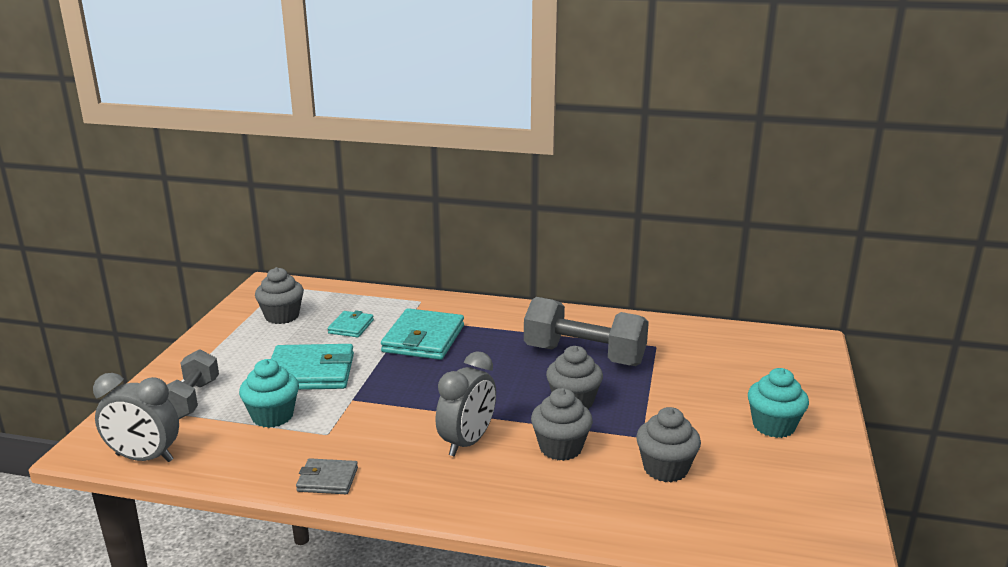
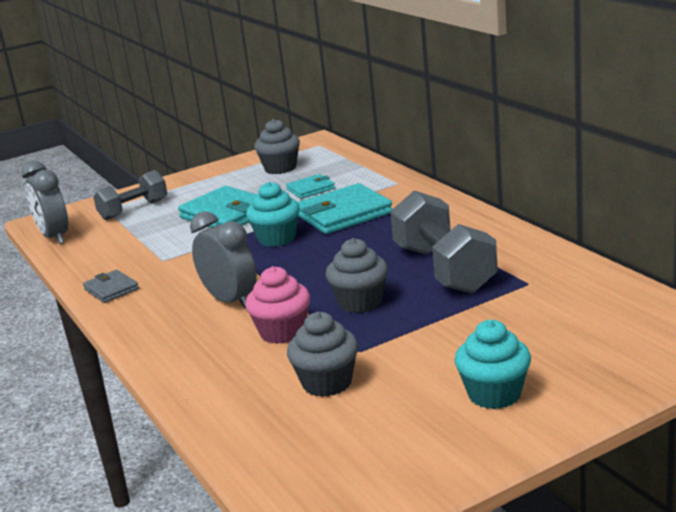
camera: 50 degrees right, 0 degrees up
(272, 416) = (155, 236): turquoise cupcake -> turquoise cupcake (277, 238)
(467, 442) = (230, 301): grey clock -> grey clock turned 120 degrees counterclockwise
(560, 448) = (282, 332): grey cupcake -> pink cupcake

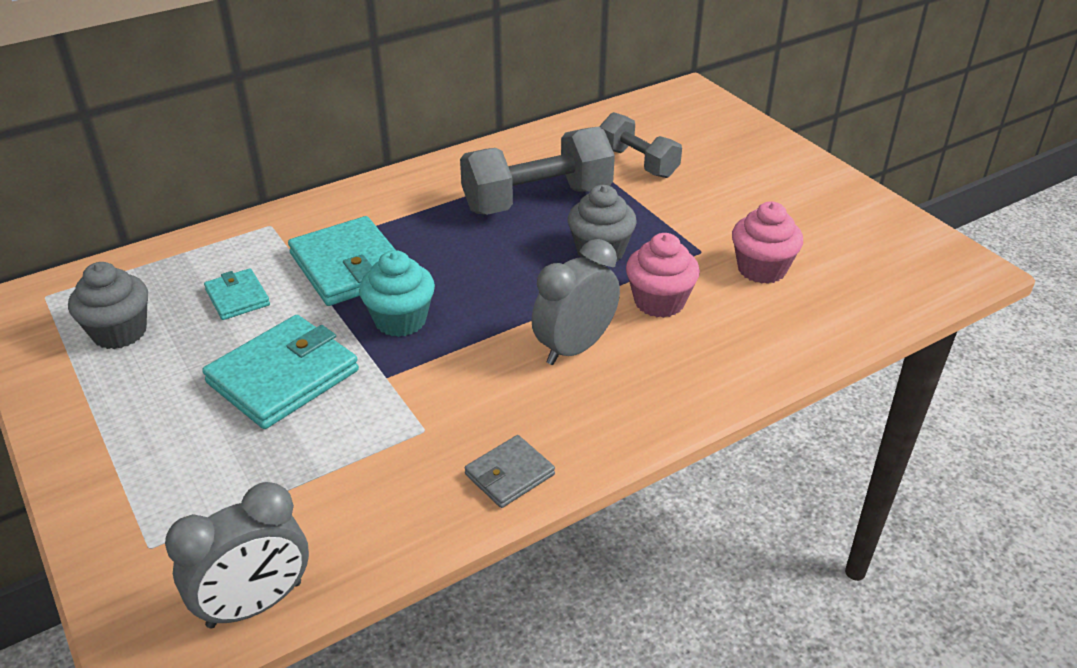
camera: 95 degrees left, 15 degrees up
(134, 210) = (186, 500): grey dumbbell -> grey dumbbell (638, 162)
(327, 383) = (761, 269): grey cupcake -> pink cupcake
(494, 394) = (775, 185): turquoise cupcake -> none

